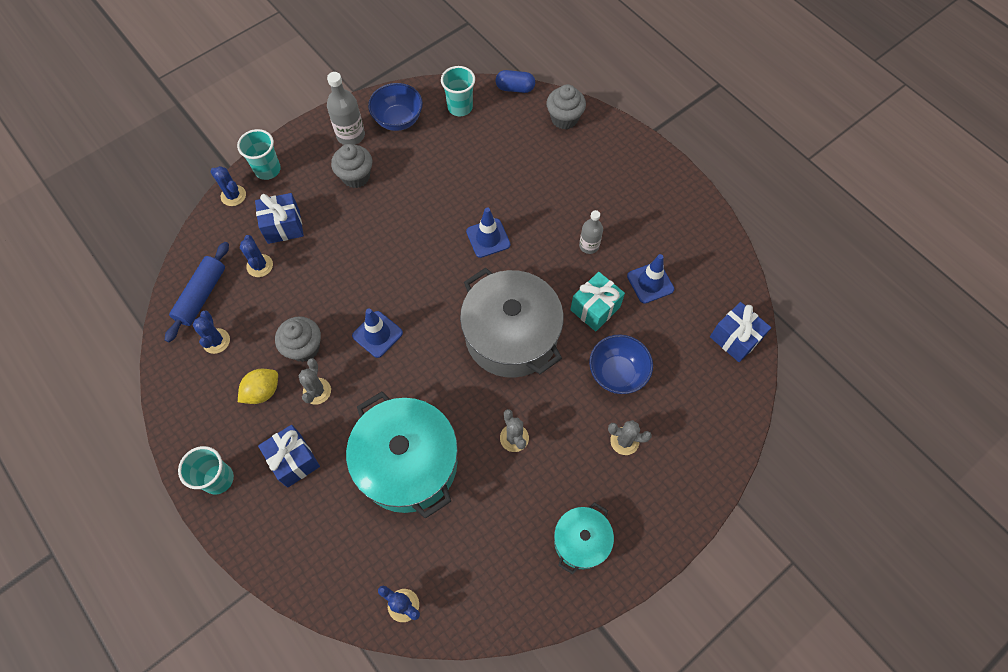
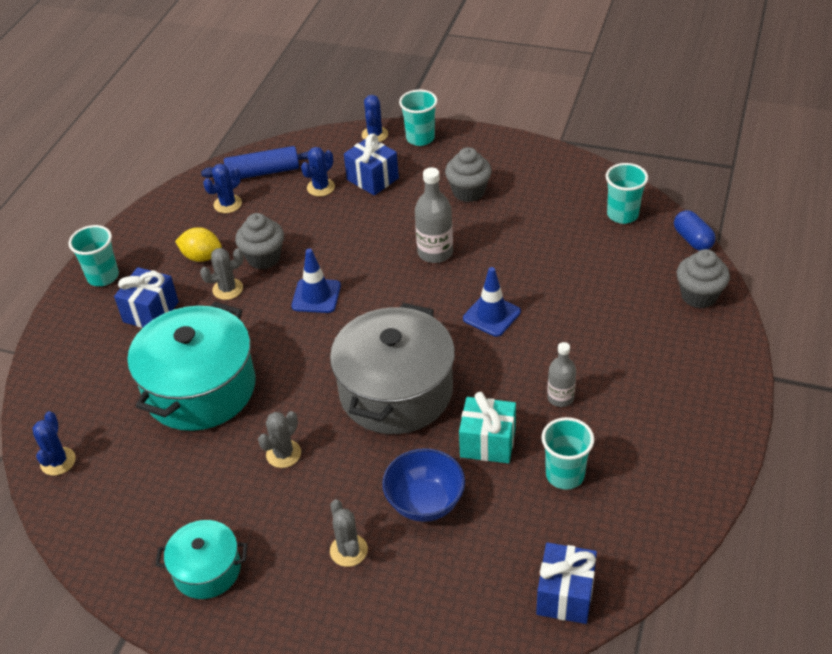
camera: 60 degrees right, 20 degrees down
(351, 135) = (509, 164): grey bottle -> grey bottle (435, 252)
(398, 120) = (560, 183): blue bowl -> none
(650, 282) = (565, 475): blue traffic cone -> turquoise cup

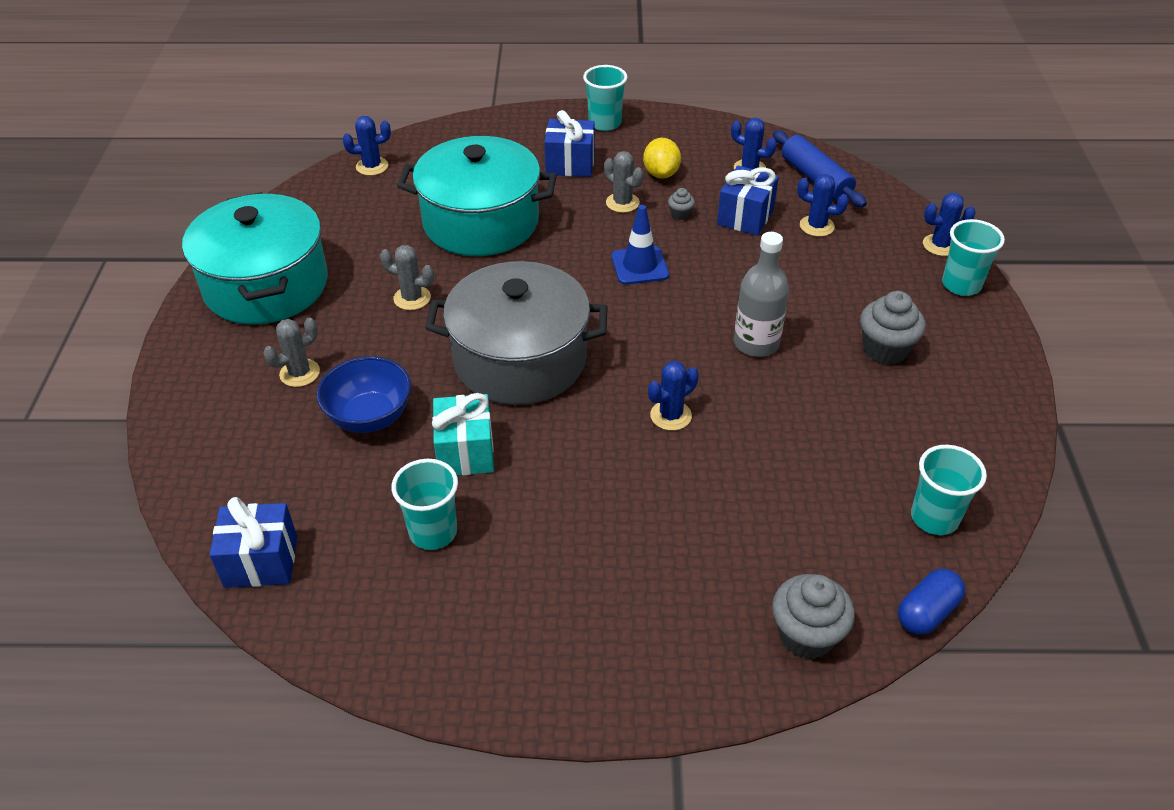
camera: 70 degrees right, 0 degrees up
(207, 570) = (266, 285): turquoise pot -> turquoise pot, size x1.89
(264, 258) = (680, 214): grey cupcake -> grey cupcake, size x0.48
(372, 179) = (857, 262): blue gift -> blue gift (745, 217)
(491, 315) = (671, 415): blue traffic cone -> blue cactus
(560, 398) = (555, 507): grey bottle -> none

